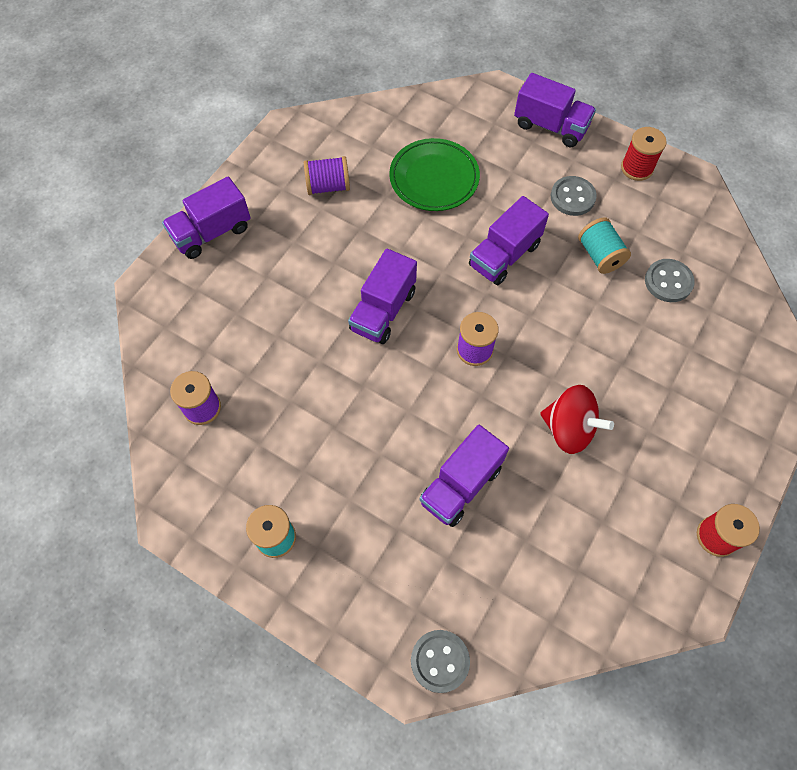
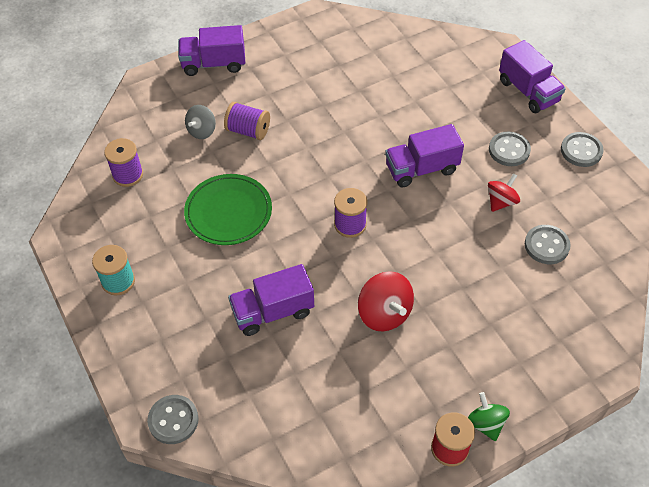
camera: 30 degrees right, 10 degrees down
(251, 317) = (202, 131): none -> grey spinning top
(328, 186) = (319, 66): purple spool -> purple spool (248, 130)
(383, 310) = (300, 167): purple truck -> none
(434, 178) = (404, 92): green plate -> green plate (228, 212)
(599, 255) = (501, 201): turquoise spool -> red spinning top
(637, 168) = (581, 151): red spool -> grey button
(731, 493) = (486, 423): none -> green spinning top

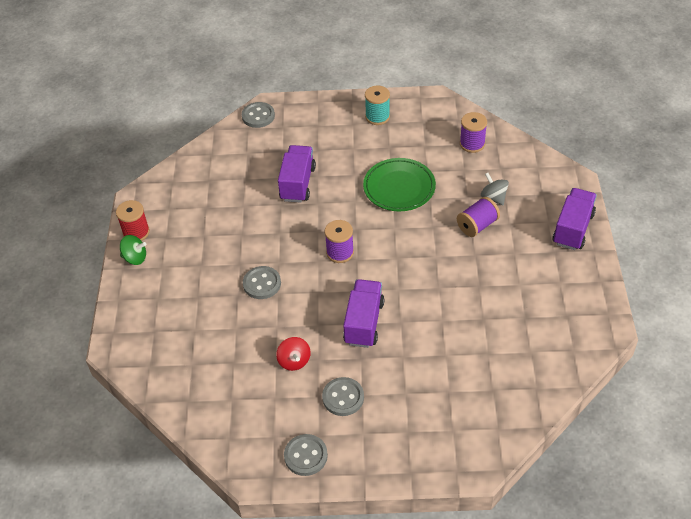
camera: 120 degrees right, 5 degrees down
(384, 313) = (252, 241): red spinning top -> none
(528, 91) = (403, 455): purple truck -> none
(546, 245) = (232, 369): grey button -> grey button (262, 284)

